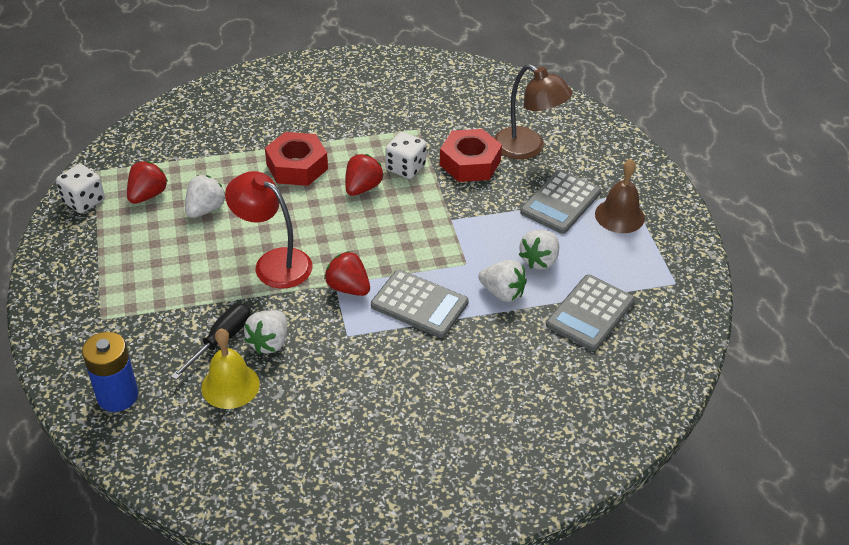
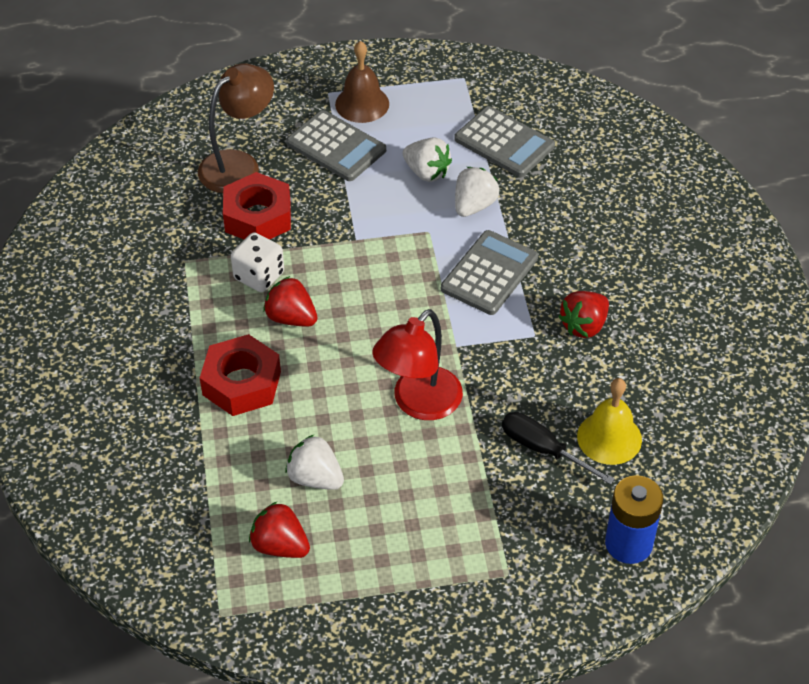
camera: 85 degrees left, 5 degrees up
(84, 201) = (284, 622): white dice -> none
(269, 342) = (545, 404): white strawberry -> none
(348, 288) = (462, 334): red strawberry -> red strawberry (584, 326)

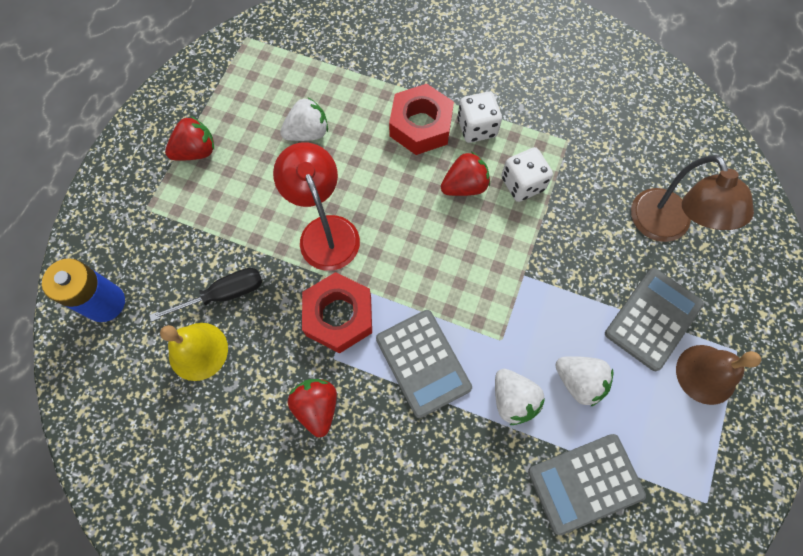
camera: 120 degrees right, 20 degrees up
(214, 336) = (476, 128): none -> white dice
(258, 217) = (591, 213): red nut -> red nut (339, 316)
(280, 545) = (270, 89): red strawberry -> red strawberry (196, 151)
(336, 147) = (653, 319): grey calculator -> grey calculator turned 150 degrees clockwise
(426, 172) = (578, 381): white strawberry -> white strawberry turned 120 degrees counterclockwise

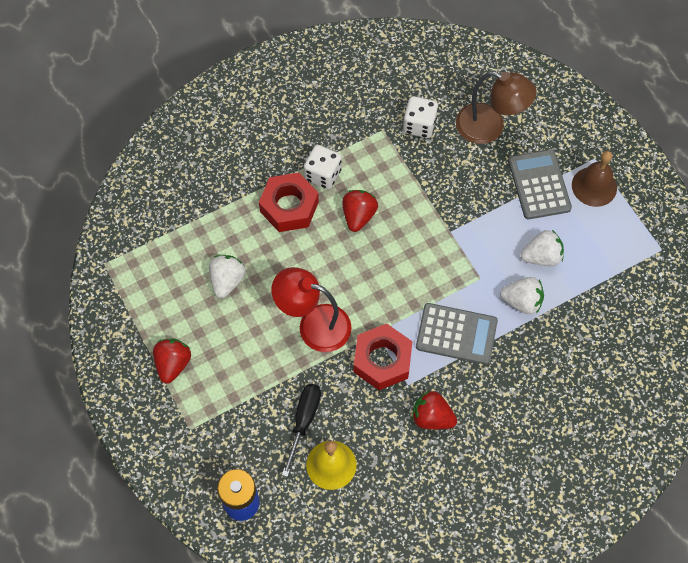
camera: 50 degrees left, 5 degrees down
(522, 184) = (388, 181): white dice -> white dice (419, 125)
(585, 483) = (601, 302): grey calculator -> none

